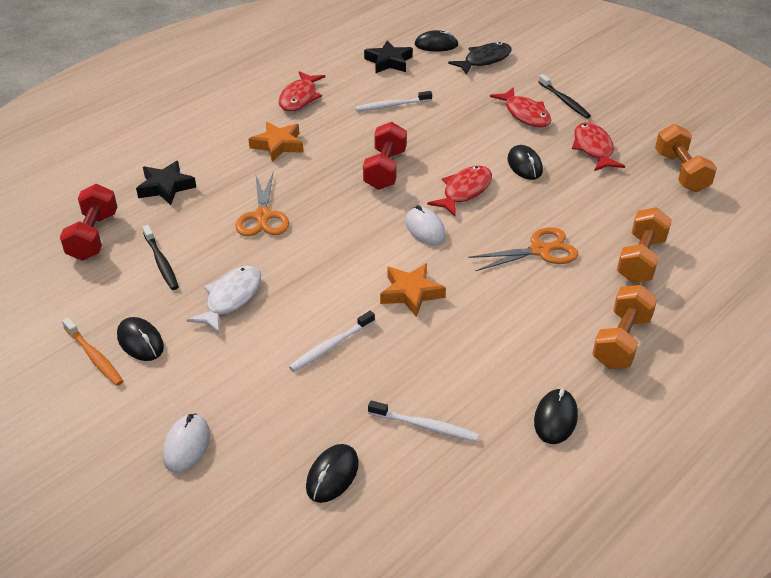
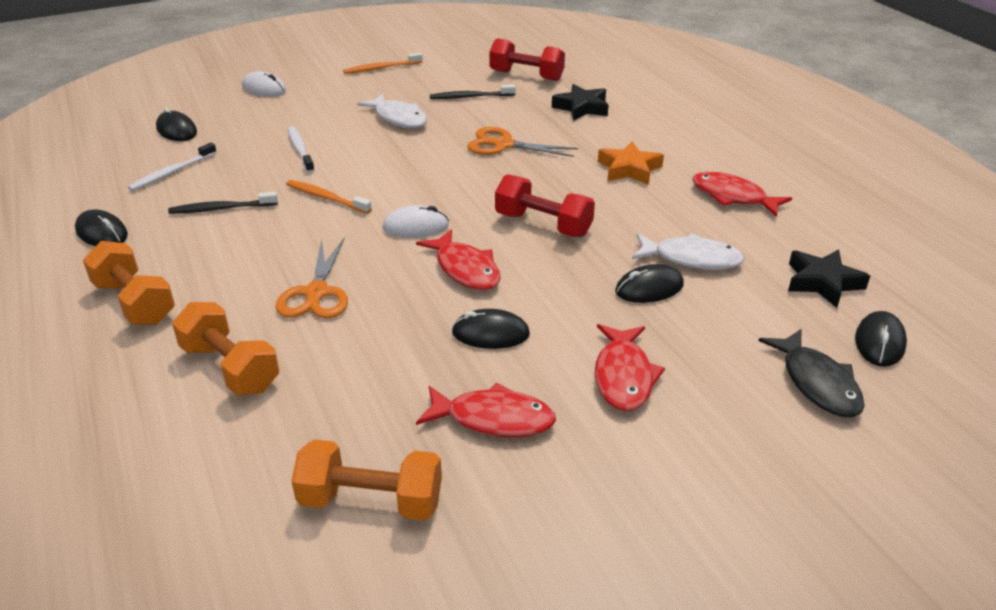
camera: 110 degrees right, 5 degrees down
(140, 341) = (381, 83): black mouse -> black mouse (649, 288)
(391, 105) = (691, 259): white toothbrush -> white fish
(411, 293) = (326, 198): orange star -> orange toothbrush
(525, 114) = (623, 376): red fish -> red fish turned 75 degrees counterclockwise
(564, 101) = (650, 437): black toothbrush -> black toothbrush (221, 209)

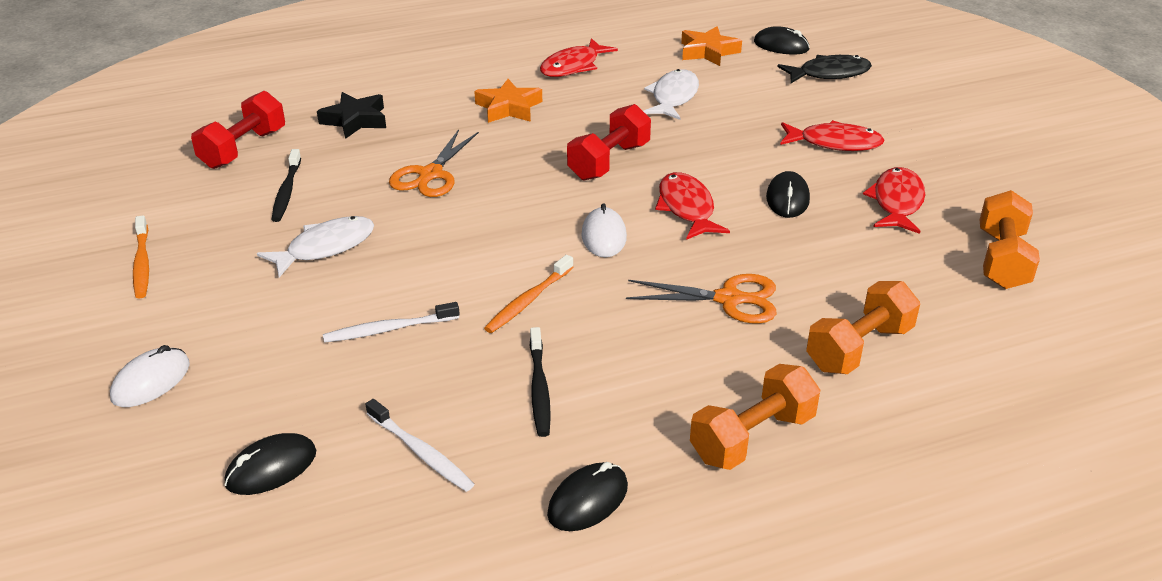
camera: 85 degrees left, 0 degrees up
(465, 269) = (686, 208): red fish -> red fish turned 75 degrees counterclockwise
(649, 288) = (717, 120): black mouse -> none
(822, 282) = (708, 52): black star -> orange star

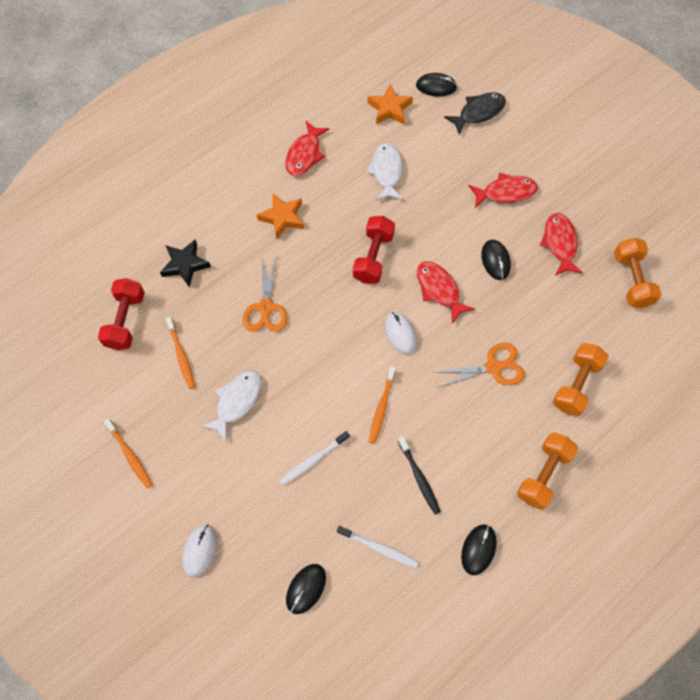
camera: 20 degrees left, 30 degrees up
(286, 191) = (181, 356): black toothbrush -> orange toothbrush

